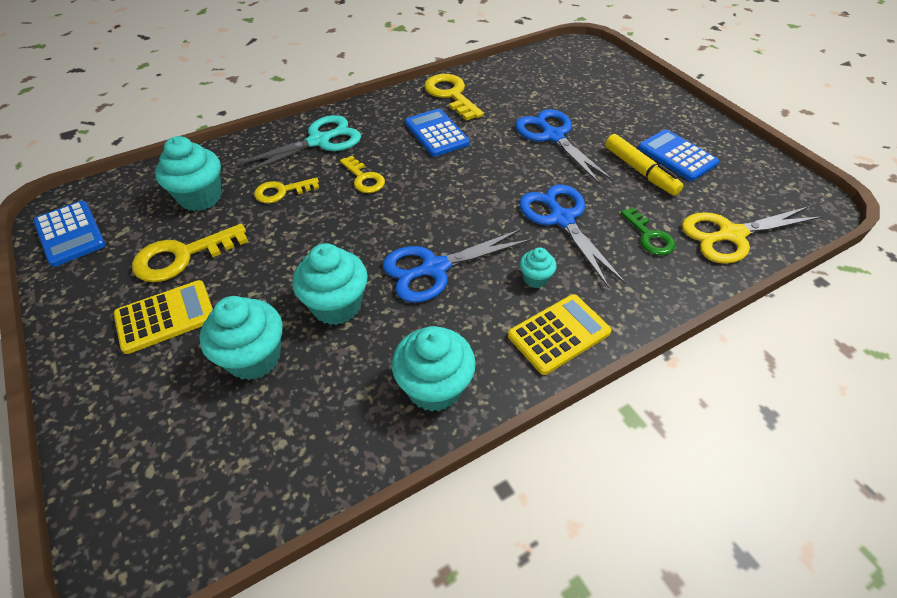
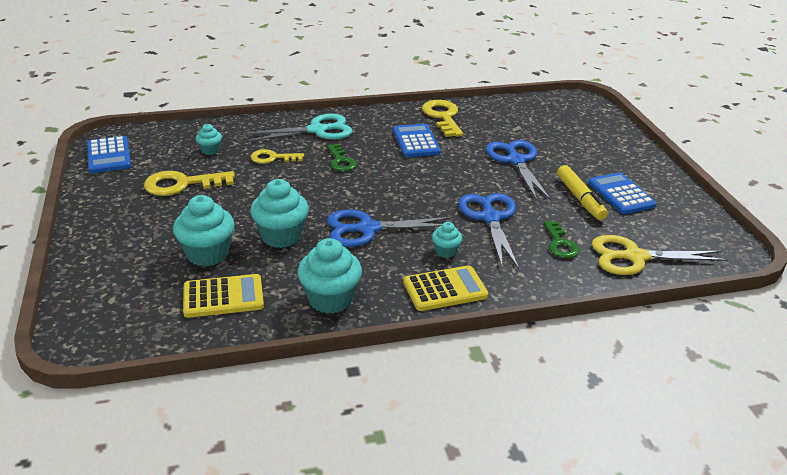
camera: 15 degrees right, 15 degrees down
(165, 317) = (156, 217): yellow calculator -> yellow calculator (223, 297)
(200, 197) = (210, 150): turquoise cupcake -> turquoise cupcake, size x0.53
(364, 178) = (341, 161): yellow key -> green key

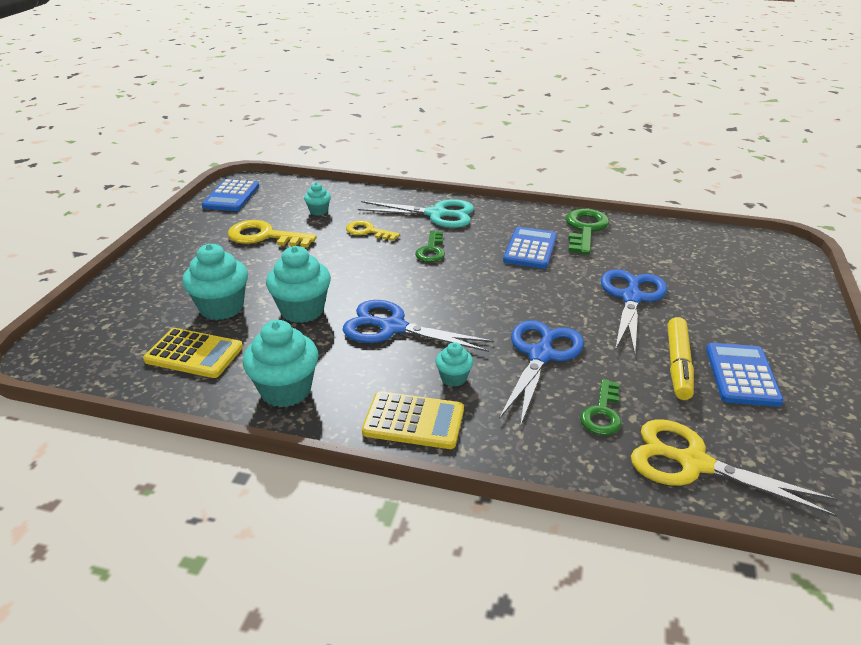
camera: 30 degrees right, 0 degrees up
(442, 117) = (585, 229): yellow key -> green key

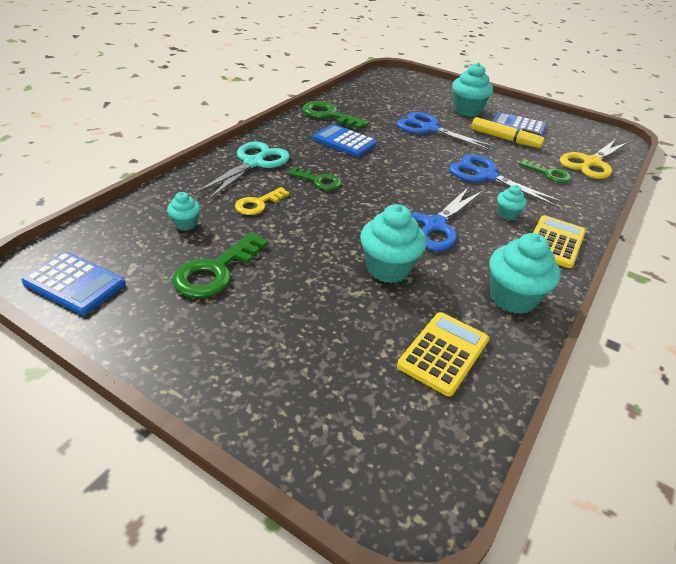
camera: 75 degrees left, 5 degrees up
(222, 308) = (360, 323): turquoise cupcake -> turquoise cupcake (467, 110)
(264, 236) = (216, 271): yellow key -> green key

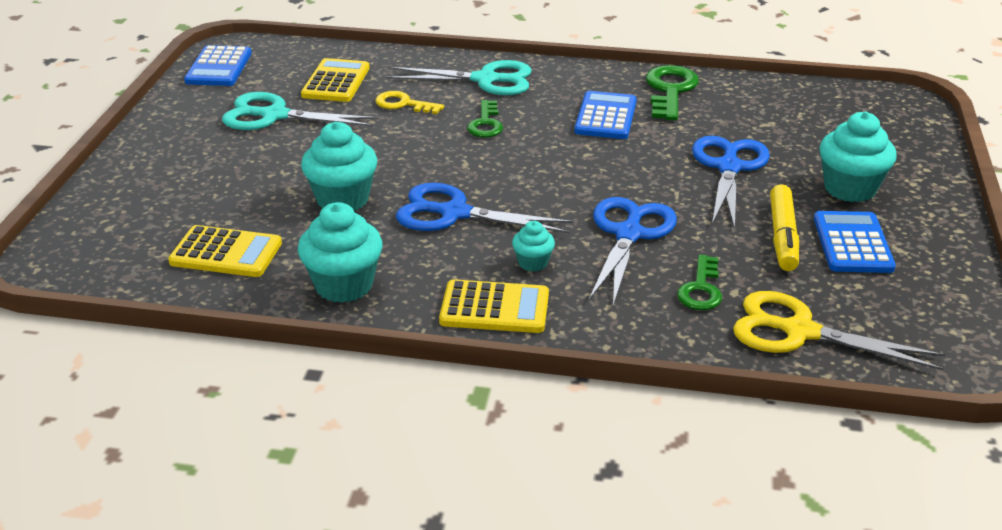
camera: 70 degrees right, 5 degrees down
(186, 224) = (336, 82): turquoise cupcake -> yellow calculator
(216, 271) = (274, 116): green key -> turquoise scissors

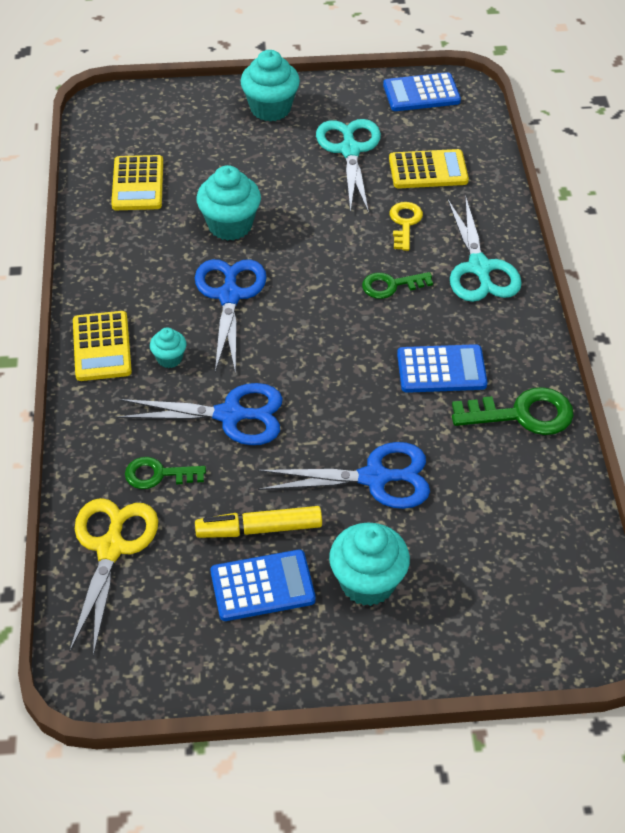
camera: 75 degrees right, 15 degrees up
(344, 285) = (112, 256): turquoise cupcake -> turquoise cupcake (270, 109)

